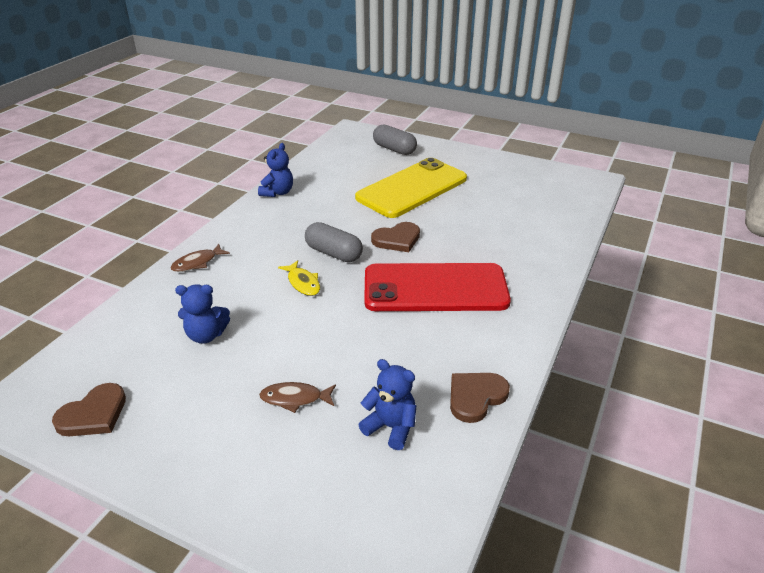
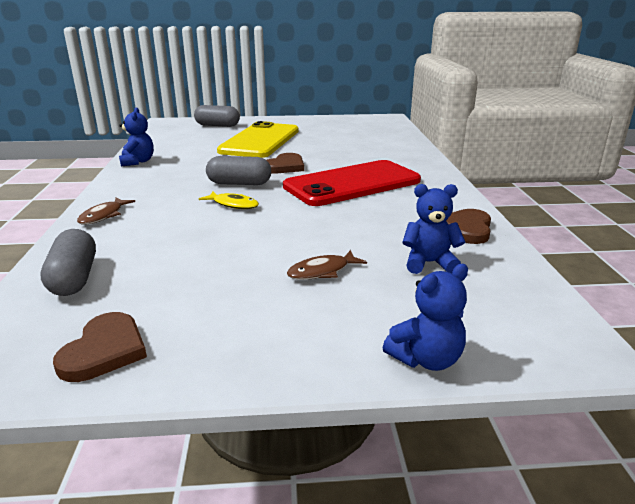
camera: 30 degrees left, 10 degrees down
(127, 332) = (74, 278): none -> grey capsule
(206, 335) = (175, 257): blue teddy bear -> blue teddy bear (426, 359)

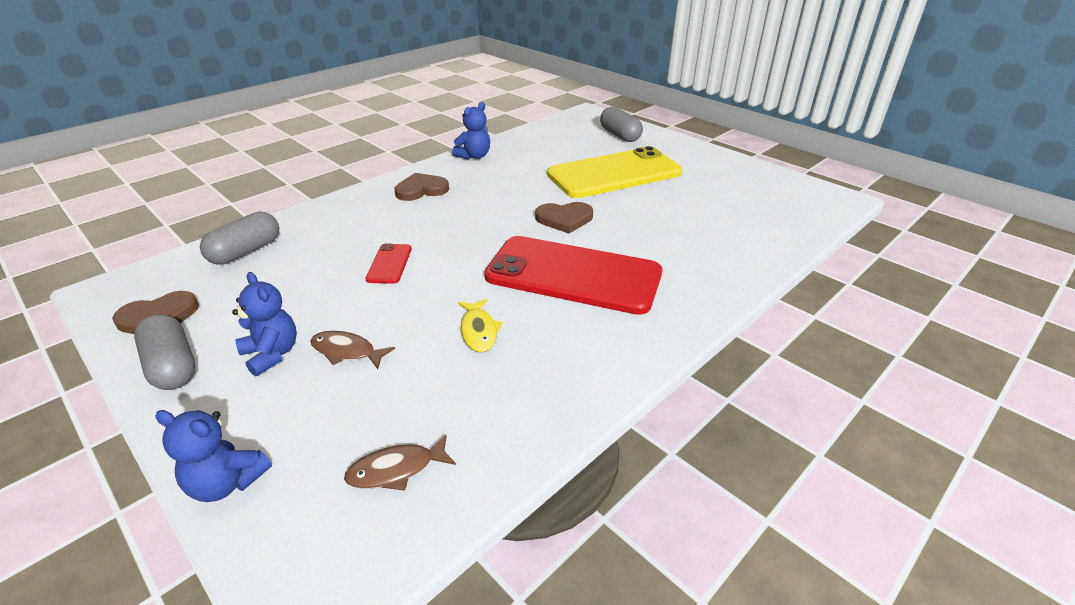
camera: 50 degrees right, 10 degrees up
(103, 216) = (353, 204): brown fish -> brown fish (396, 470)
(229, 227) = (389, 264): none -> red phone
(233, 205) = (438, 241): yellow fish -> yellow fish (479, 331)
(239, 183) = (489, 220): grey capsule -> grey capsule (172, 366)
(429, 263) = (423, 409): blue teddy bear -> blue teddy bear (272, 354)
(466, 229) = (542, 402): brown heart -> brown heart (421, 190)

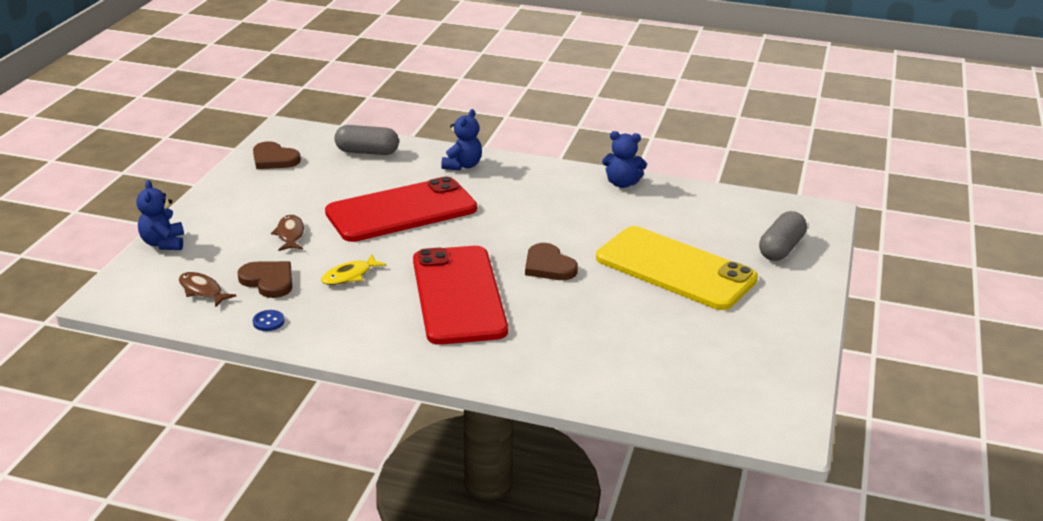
camera: 60 degrees right, 5 degrees down
(172, 366) = (236, 185): grey capsule -> none
(272, 354) = (269, 211): blue teddy bear -> blue teddy bear (462, 165)
(389, 264) = (401, 211): red phone -> red phone, size x2.46
(421, 190) = (527, 182): brown heart -> brown heart (268, 281)
(522, 422) = (268, 322): none -> blue button

